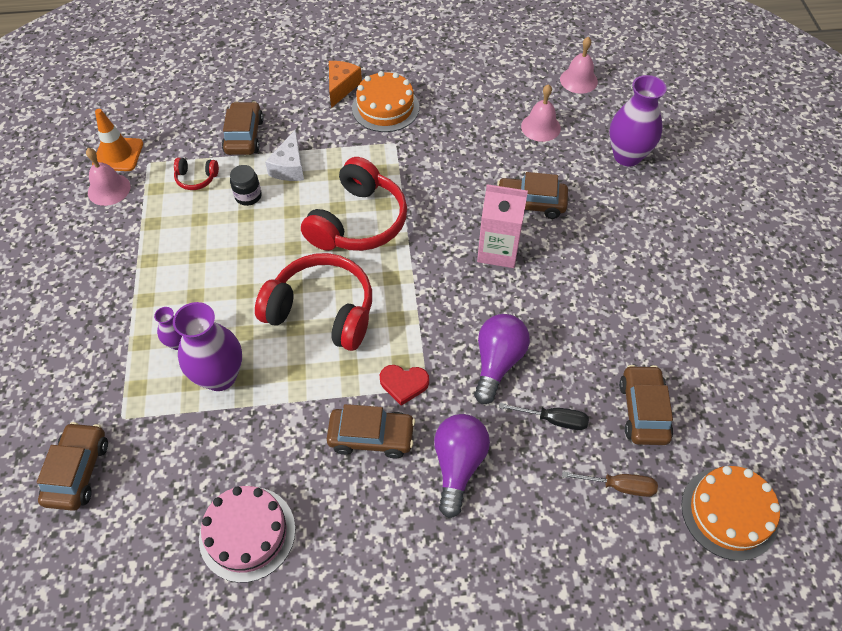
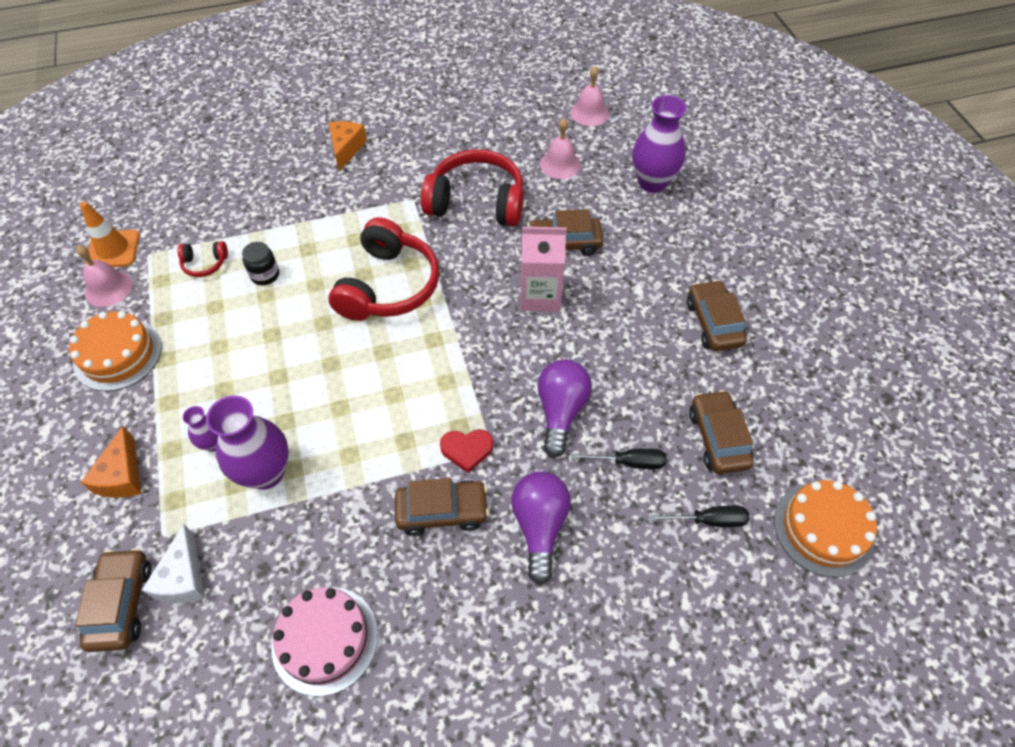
camera: 10 degrees left, 0 degrees up
(95, 359) = (122, 476): none -> orange cheese
(244, 136) = (250, 212): brown car -> brown car (713, 323)
(289, 167) = (305, 238): white cheese -> white cheese (183, 578)
(322, 311) = (366, 385): red headphones -> red headphones (476, 202)
(385, 107) = (396, 164): orange cake -> orange cake (118, 355)
(619, 486) = (709, 520): brown screwdriver -> black screwdriver

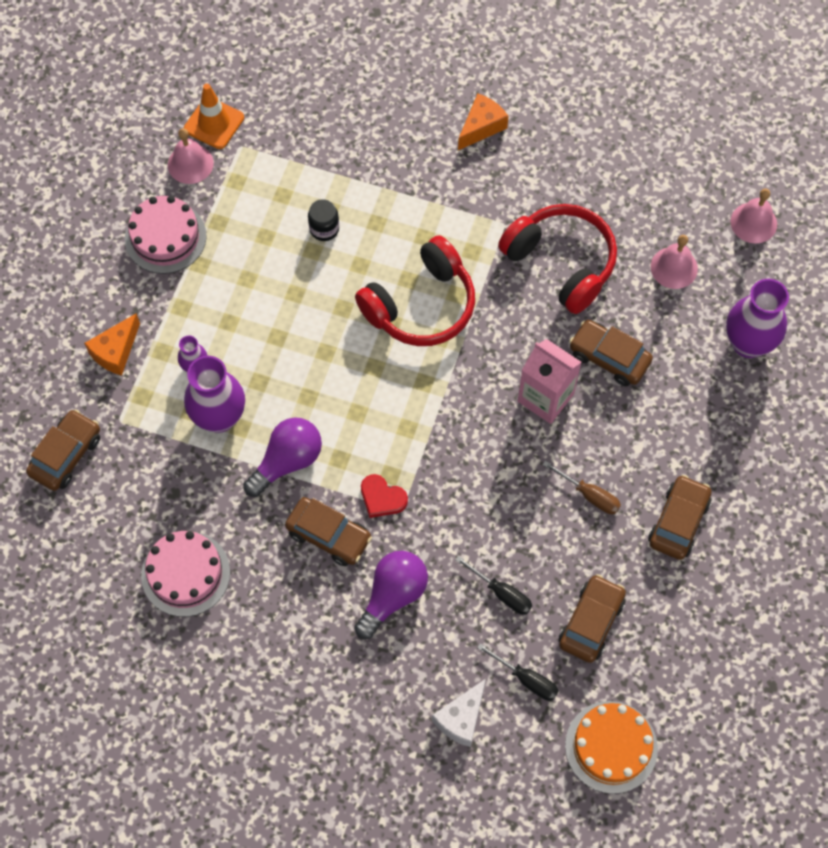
camera: 35 degrees right, 10 degrees up
(118, 355) = (165, 237): orange cake -> pink cake
(183, 578) = (116, 463): white cheese -> white cheese (461, 718)
(205, 264) = (281, 186): red headphones -> none
(560, 411) = (480, 515): purple light bulb -> purple light bulb (287, 461)
(632, 344) = (589, 495): none -> brown screwdriver

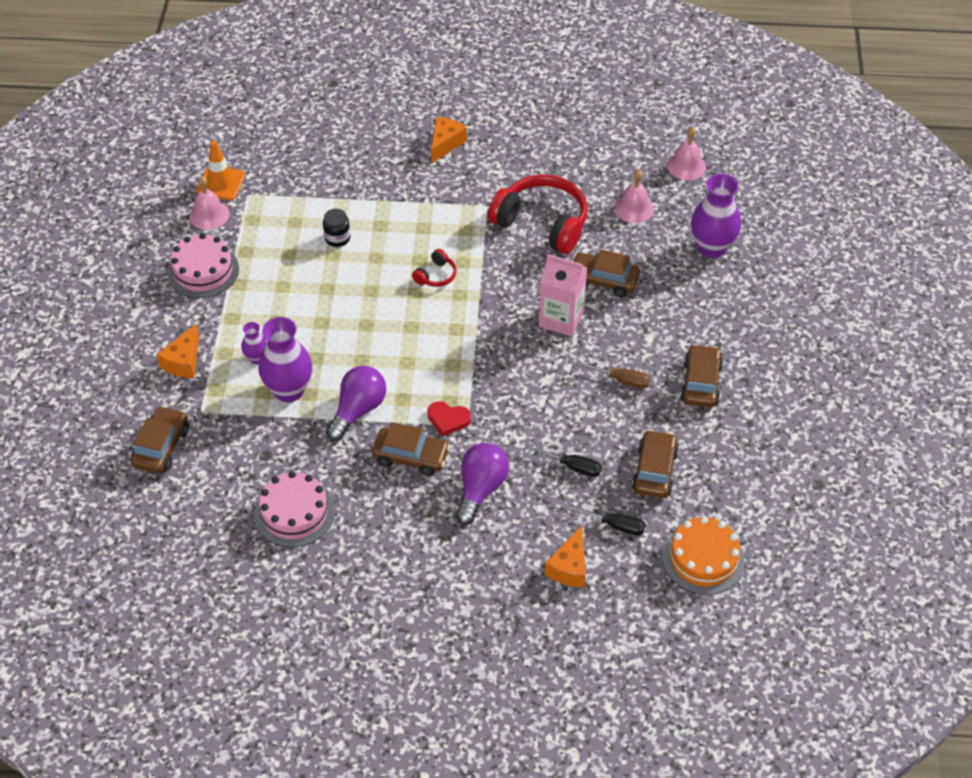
camera: 15 degrees left, 15 degrees down
(421, 305) = (436, 275): red headphones -> red headphones, size x0.44
(461, 718) = (569, 567): white cheese -> orange cheese

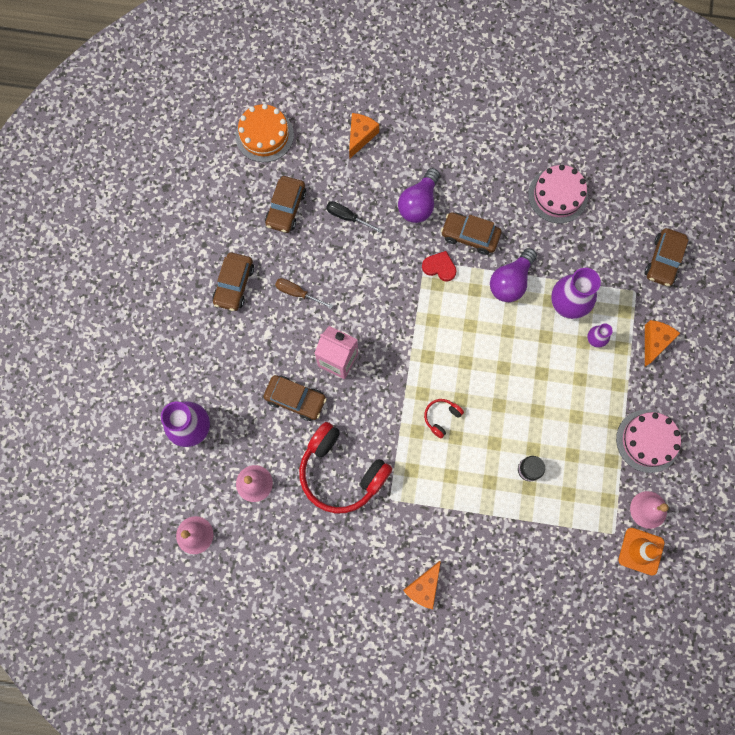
camera: 175 degrees left, 25 degrees up
(615, 525) = (323, 166): black screwdriver -> none

